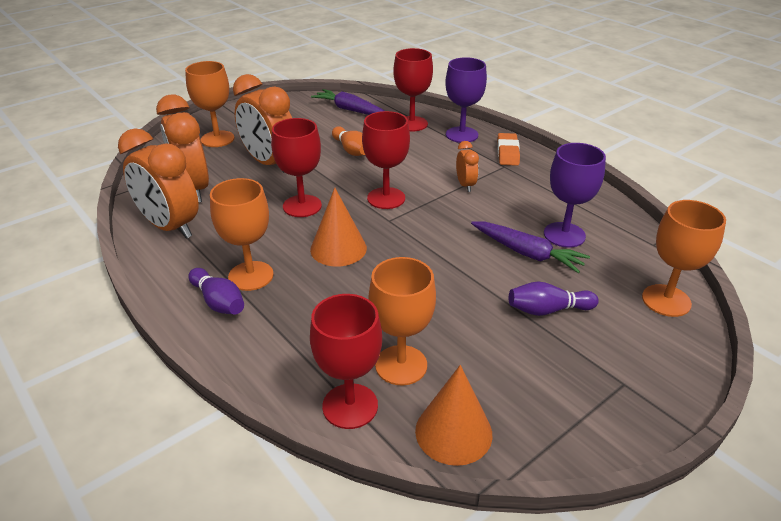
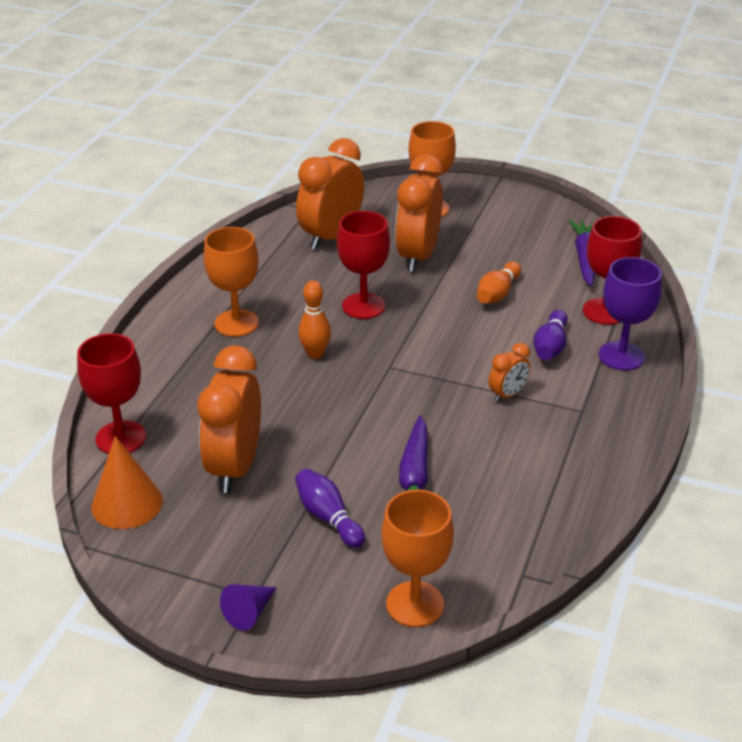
camera: 60 degrees right, 0 degrees up
(170, 227) = (266, 253): orange clock -> orange clock (235, 467)
(218, 302) = (191, 322): purple bowling pin -> purple bowling pin (550, 346)
(338, 248) = (315, 354): orange cone -> orange bowling pin
(386, 198) = (427, 350): red goblet -> none
(401, 365) = (184, 448): orange goblet -> none
(507, 153) = (617, 404): orange eraser -> none
(564, 235) = (475, 496): purple goblet -> none
(643, 393) = (249, 612): none -> purple cone

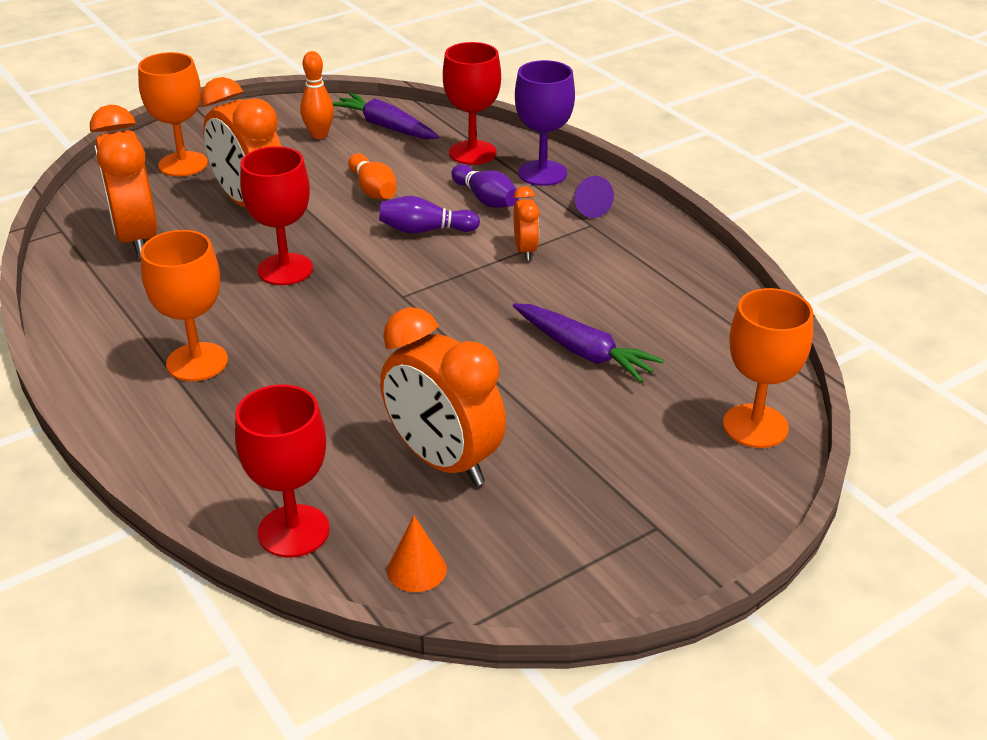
camera: 55 degrees left, 0 degrees up
(127, 503) = (416, 569): orange cone -> orange cone, size x0.61
(249, 612) = (678, 540): purple cone -> purple cone (588, 207)
(315, 354) = (323, 332): orange bowling pin -> orange bowling pin (319, 135)
(328, 517) = (587, 429): purple bowling pin -> purple bowling pin (425, 230)

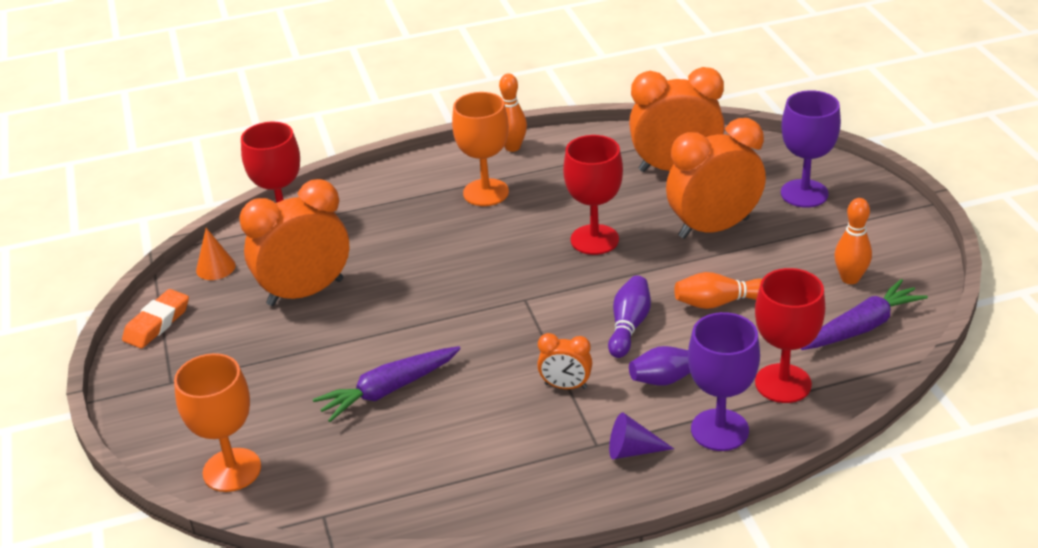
camera: 110 degrees right, 0 degrees up
(85, 361) = (512, 147): none -> orange bowling pin
(183, 164) = (804, 193): orange goblet -> purple goblet
(557, 586) = (157, 323): none -> orange eraser

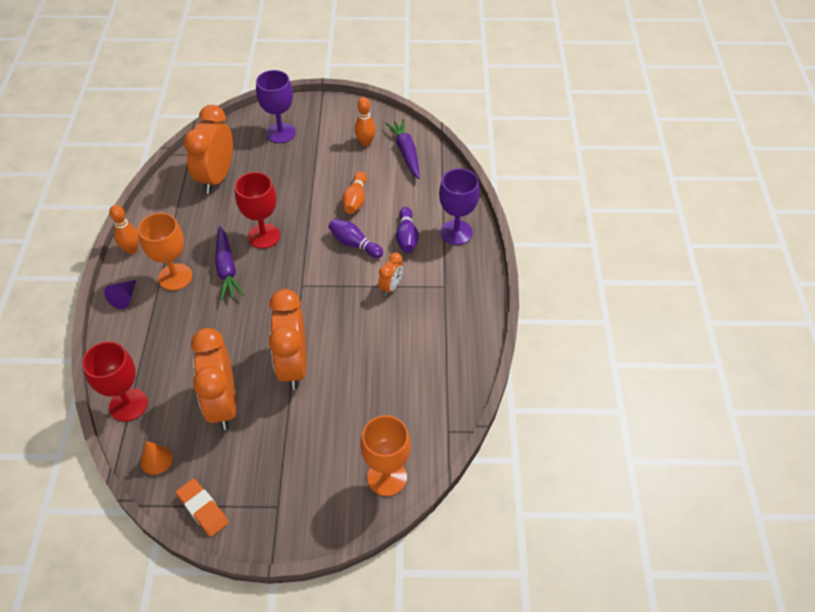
camera: 75 degrees left, 15 degrees up
(388, 390) = (351, 375): purple carrot -> purple carrot (227, 269)
(632, 450) = (456, 272): purple cone -> purple cone (124, 298)
(713, 228) = (287, 180): orange clock -> orange clock (293, 366)
(783, 383) = (433, 197): red goblet -> none

